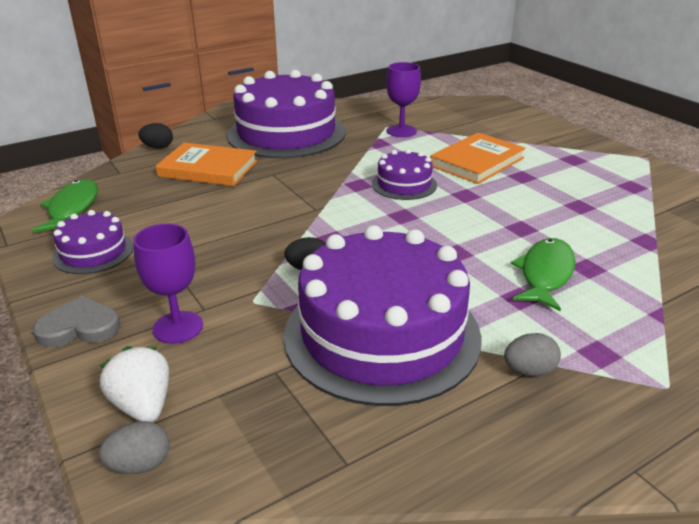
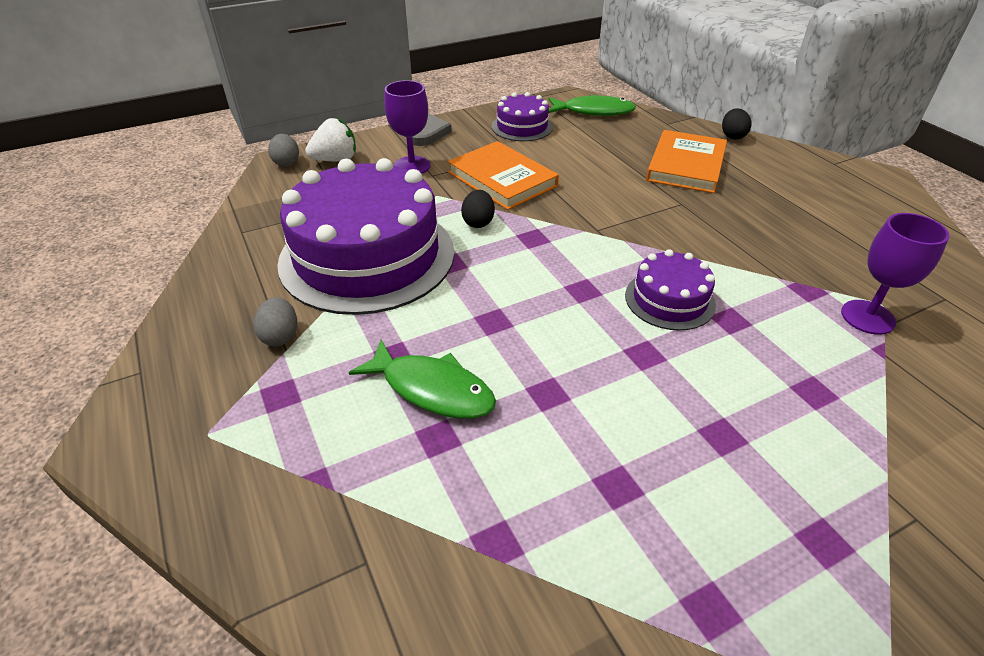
camera: 95 degrees right, 10 degrees up
(286, 133) = (808, 213): purple cake -> none
(477, 162) = (767, 388): orange book -> orange book (502, 179)

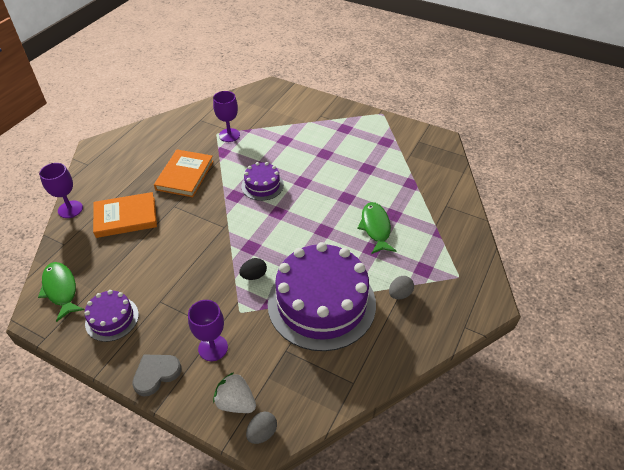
camera: 125 degrees left, 5 degrees up
(502, 179) = (198, 290): orange book -> orange book (185, 175)
(732, 136) = (70, 209): black egg -> purple goblet

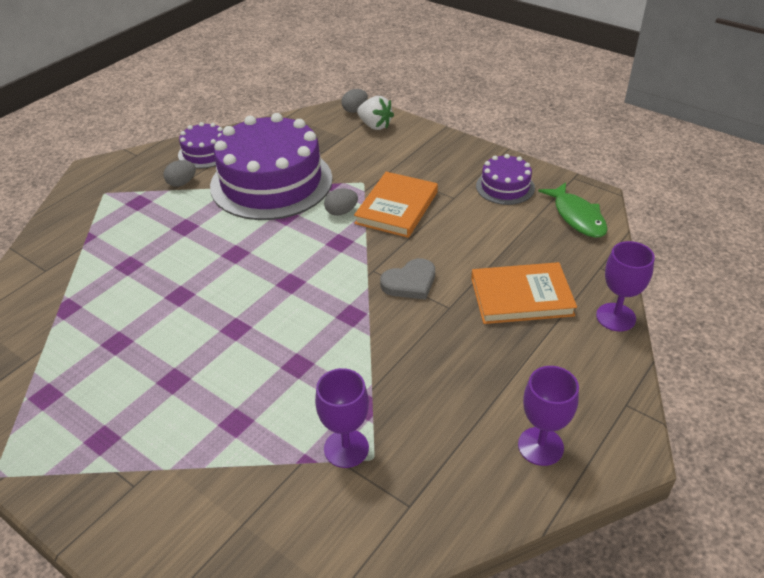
camera: 170 degrees left, 5 degrees down
(156, 374) = (449, 146): grey heart -> grey heart (410, 282)
(185, 175) = (435, 360): orange book -> orange book (396, 208)
(213, 348) = (394, 158): purple goblet -> purple goblet (540, 446)
(254, 275) = (341, 212): black egg -> grey egg
(262, 185) = (303, 328): purple cake -> purple cake (205, 153)
(375, 228) = (164, 250): green fish -> none

